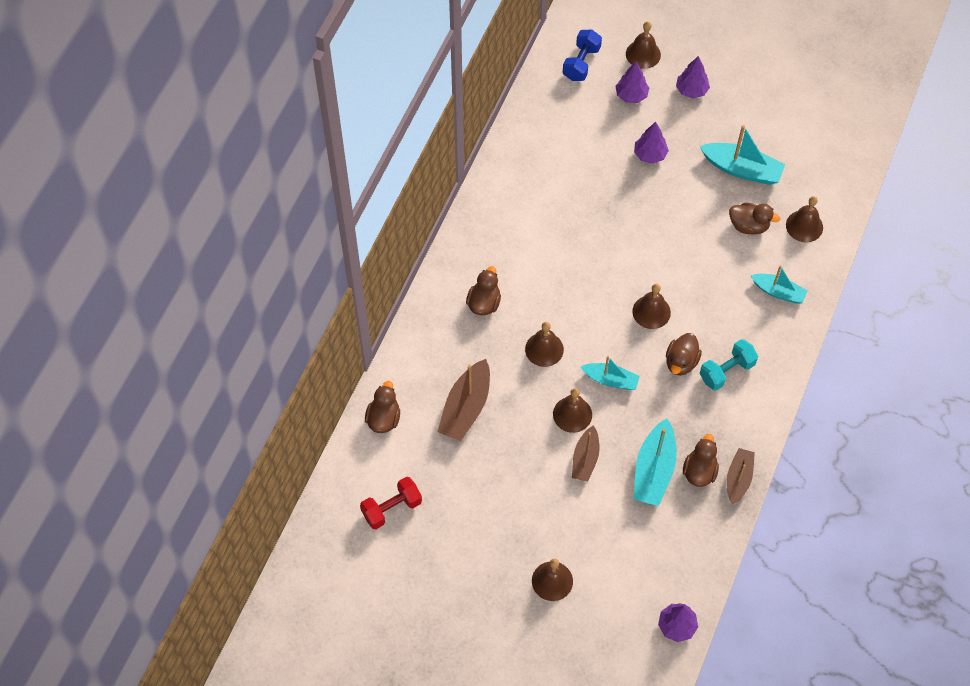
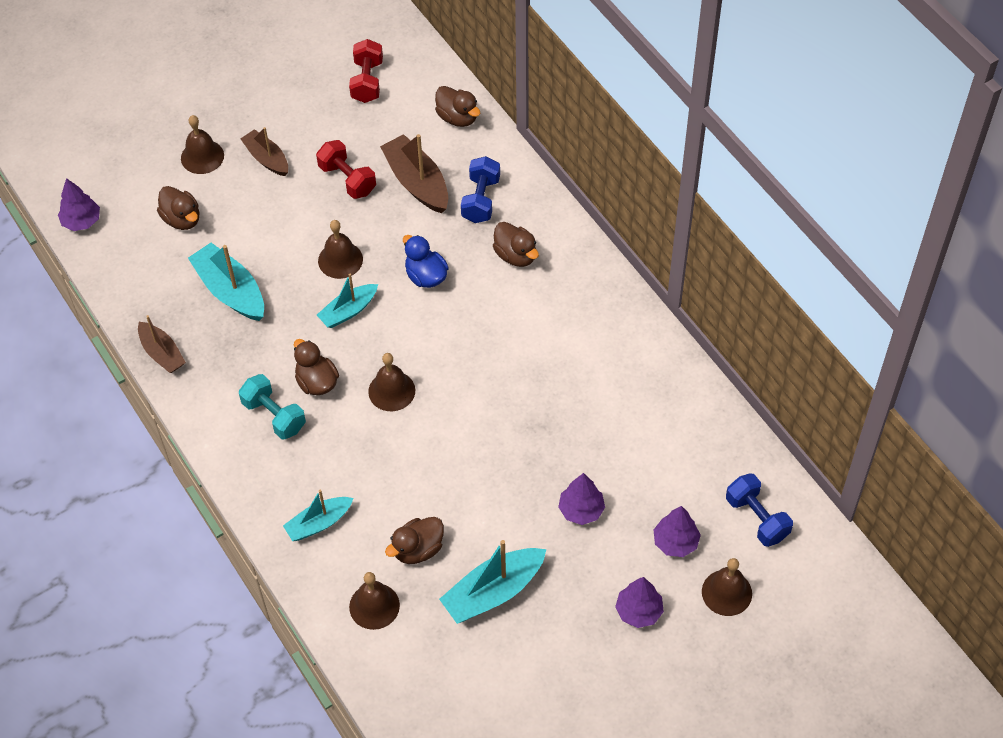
camera: 125 degrees right, 5 degrees down
(451, 355) = (481, 200): none -> blue dumbbell
(497, 458) = (347, 179): none -> red dumbbell
(544, 349) = (426, 276): brown bell -> blue duck
(585, 459) = (288, 244): brown boat -> brown boat (266, 159)
(699, 471) = (197, 326): brown duck -> brown duck (182, 219)
(726, 371) = (274, 415): turquoise dumbbell -> turquoise dumbbell turned 45 degrees counterclockwise

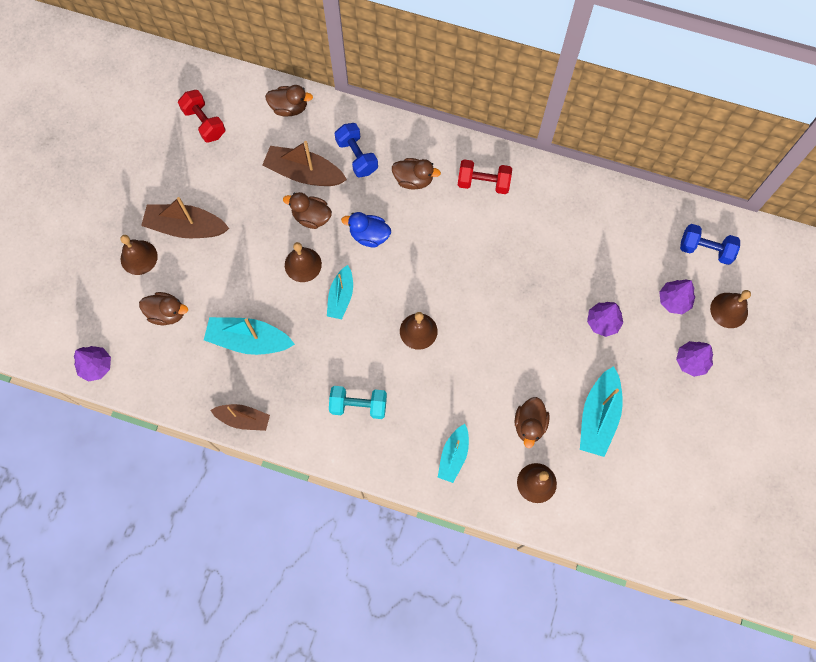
camera: 40 degrees left, 15 degrees up
(266, 159) = (186, 227): brown boat -> brown boat, size x1.55
(317, 382) = (365, 361): brown duck -> brown duck (311, 217)
(347, 179) = (255, 203): red dumbbell -> red dumbbell (483, 183)

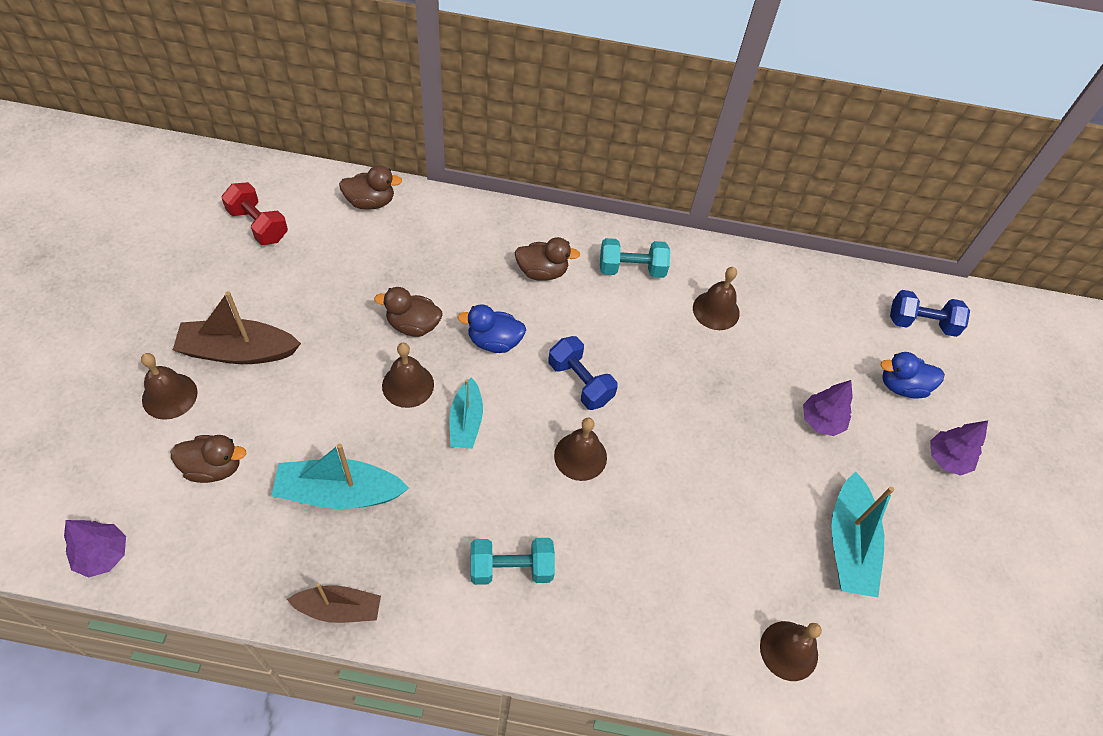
camera: 15 degrees left, 15 degrees down
(304, 173) = (397, 274): brown boat -> none
(357, 156) = (465, 250): blue dumbbell -> blue dumbbell (580, 382)
(453, 456) = (662, 625): turquoise boat -> none
(483, 183) = (631, 269): red dumbbell -> turquoise dumbbell
(529, 424) = (759, 567): brown duck -> none
(674, 300) = (902, 386): purple tree -> blue duck
(729, 310) = (972, 391): brown bell -> brown bell (716, 310)

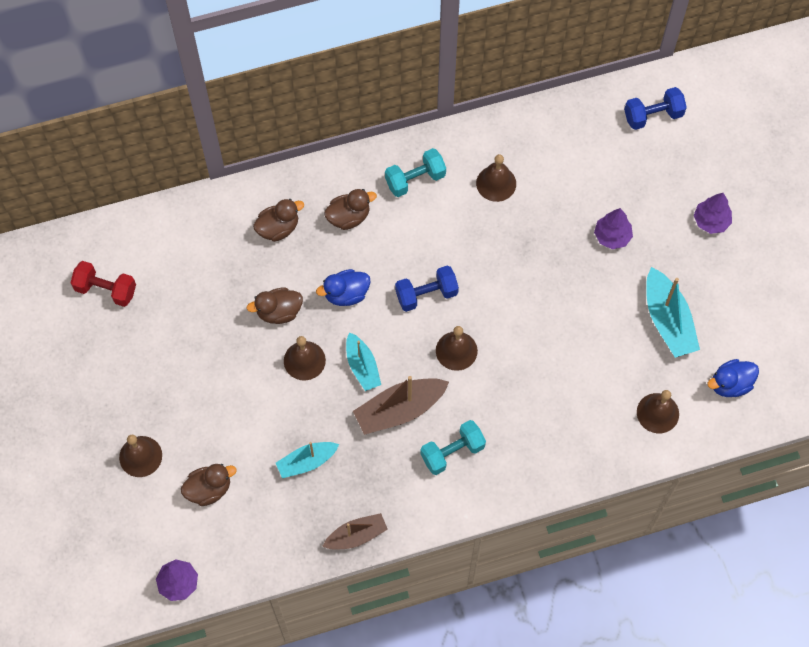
camera: 20 degrees left, 10 degrees up
(238, 351) = (165, 398): brown boat -> brown boat (399, 410)
(339, 493) = (306, 462): turquoise boat -> turquoise boat, size x0.65
(370, 202) = (179, 224): brown duck -> brown duck (278, 228)
(580, 382) = (426, 294): blue dumbbell -> blue dumbbell turned 45 degrees counterclockwise
(902, 386) = (658, 178): blue duck -> blue duck (730, 384)

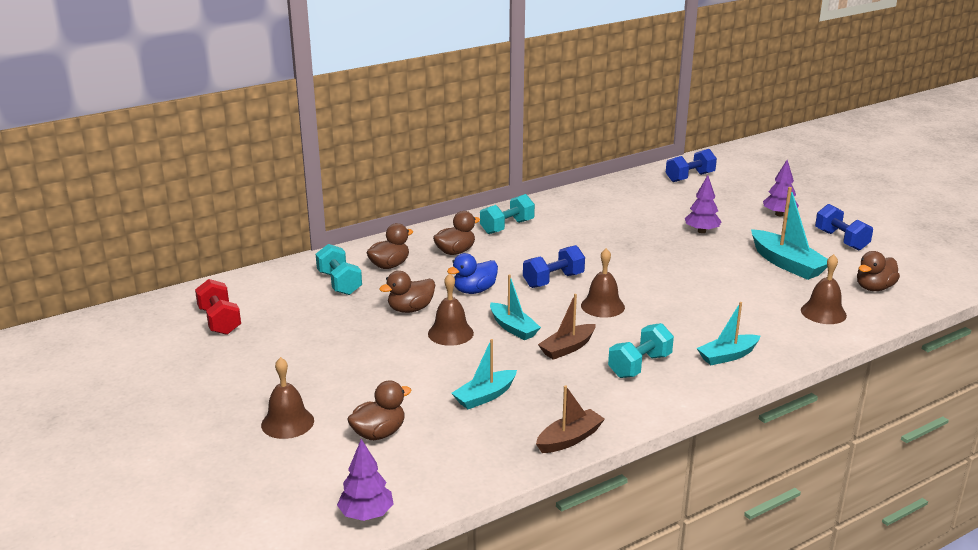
camera: 15 degrees left, 40 degrees down
(106, 290) = (219, 321): red dumbbell -> red dumbbell turned 60 degrees clockwise
(224, 250) = (339, 283): none -> turquoise dumbbell
(399, 410) = (567, 348): brown boat -> brown boat, size x0.65
(496, 183) = (581, 220): brown bell -> none
(535, 457) = (727, 356): none -> turquoise boat
(730, 384) = (874, 288): blue duck -> brown duck
(748, 289) = (841, 240): none -> blue dumbbell

